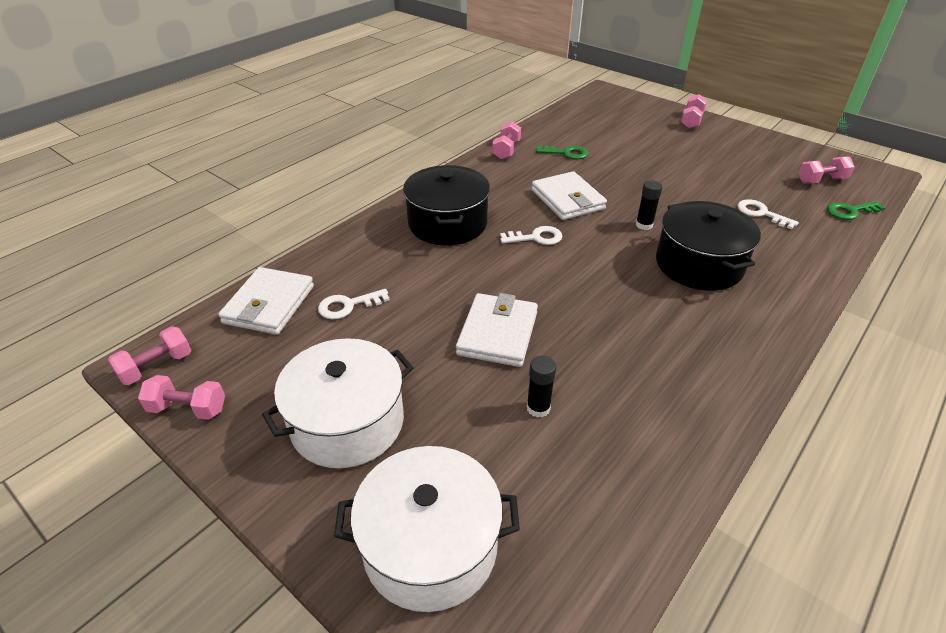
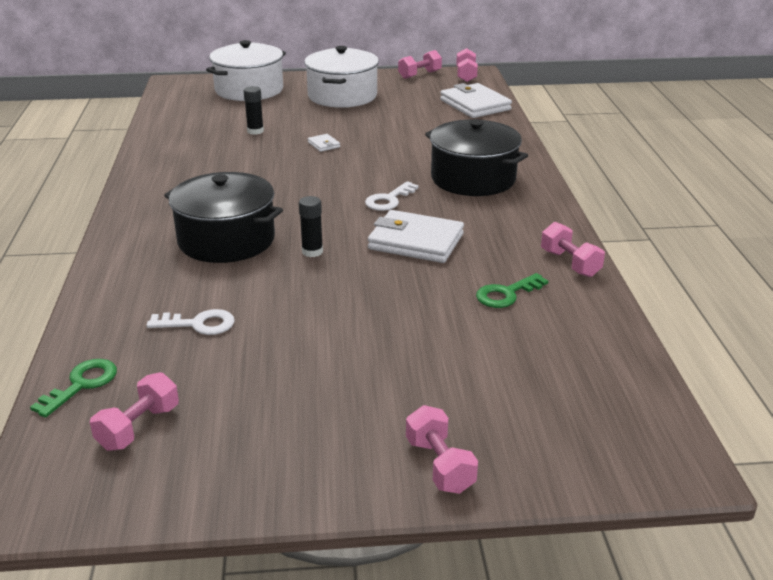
camera: 135 degrees right, 10 degrees down
(348, 306) = (433, 120): white key -> none
(497, 333) = (323, 145): white wallet -> white wallet, size x0.44

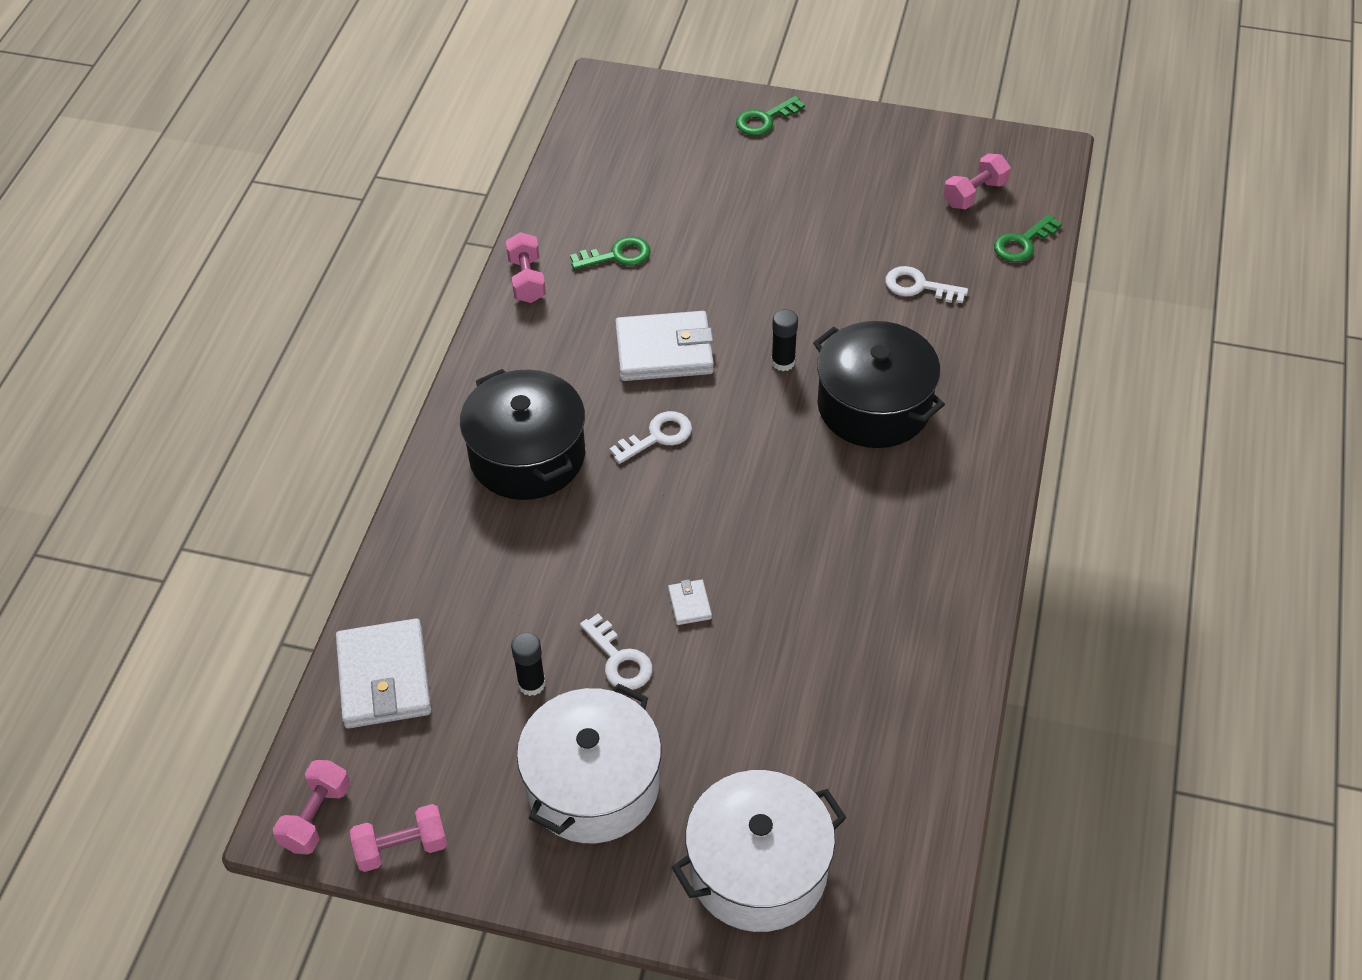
camera: 160 degrees left, 20 degrees up
(255, 131) = (783, 681): black glue stick -> black glue stick (531, 684)
(353, 125) = (619, 659): none -> white key
(416, 241) = (664, 351): white wallet -> white wallet turned 45 degrees counterclockwise
(439, 465) = (765, 119): pink dumbbell -> green key

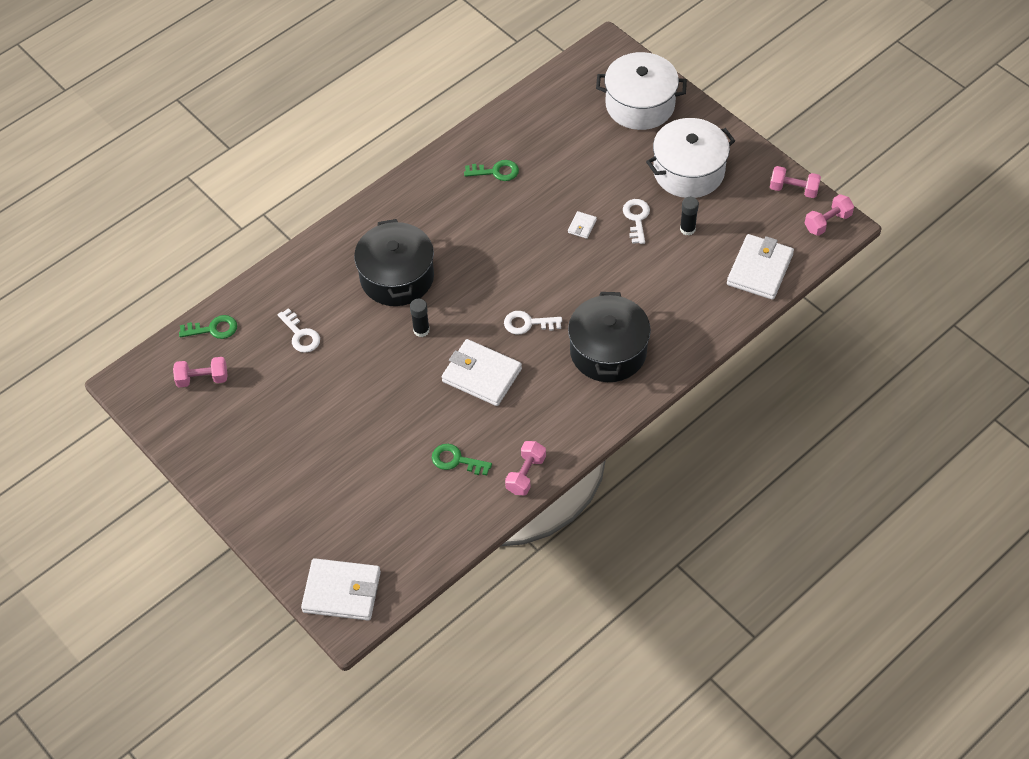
camera: 145 degrees left, 5 degrees up
(633, 101) = (342, 592): none -> white wallet
(765, 119) = (270, 518): green key -> green key (496, 172)

